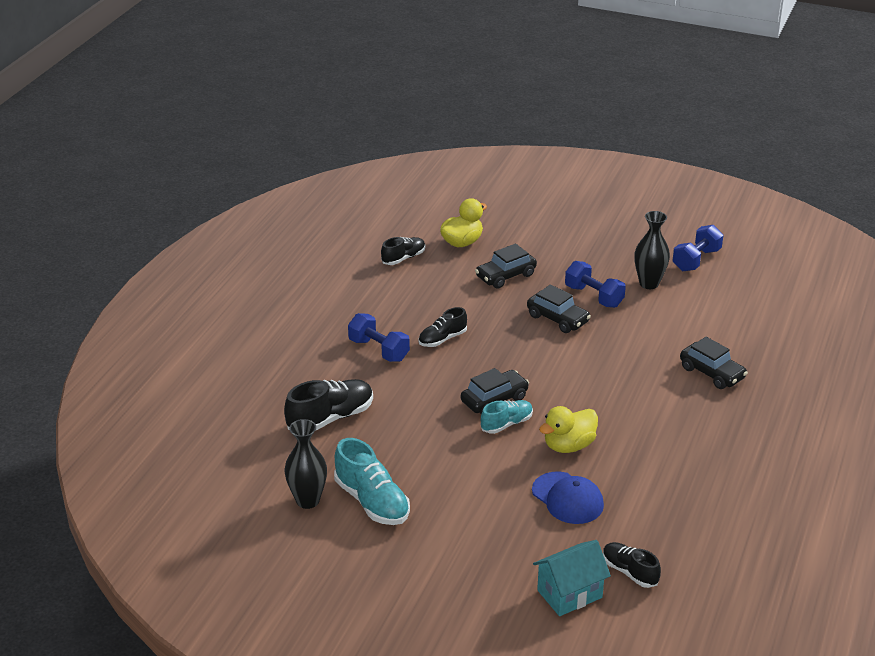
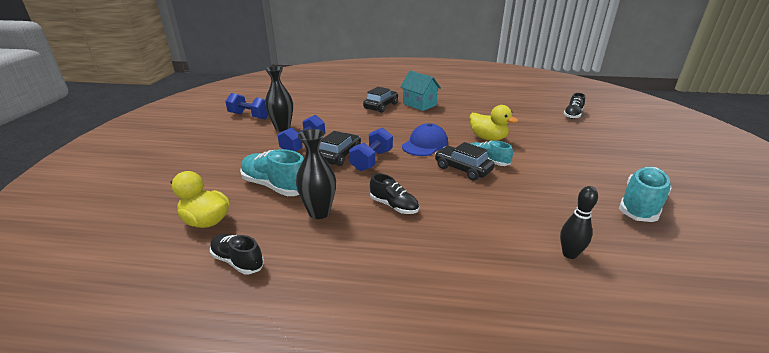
camera: 105 degrees left, 5 degrees down
(307, 500) = (690, 241): black vase -> black vase (319, 212)
(330, 418) = (569, 254): black shoe -> black bowling pin
(379, 350) = (434, 244): blue dumbbell -> blue dumbbell (372, 160)
(505, 276) = (275, 186): black car -> turquoise shoe
(567, 498) = (537, 134): blue cap -> blue cap (425, 144)
(569, 594) = (612, 127): turquoise house -> turquoise house (419, 104)

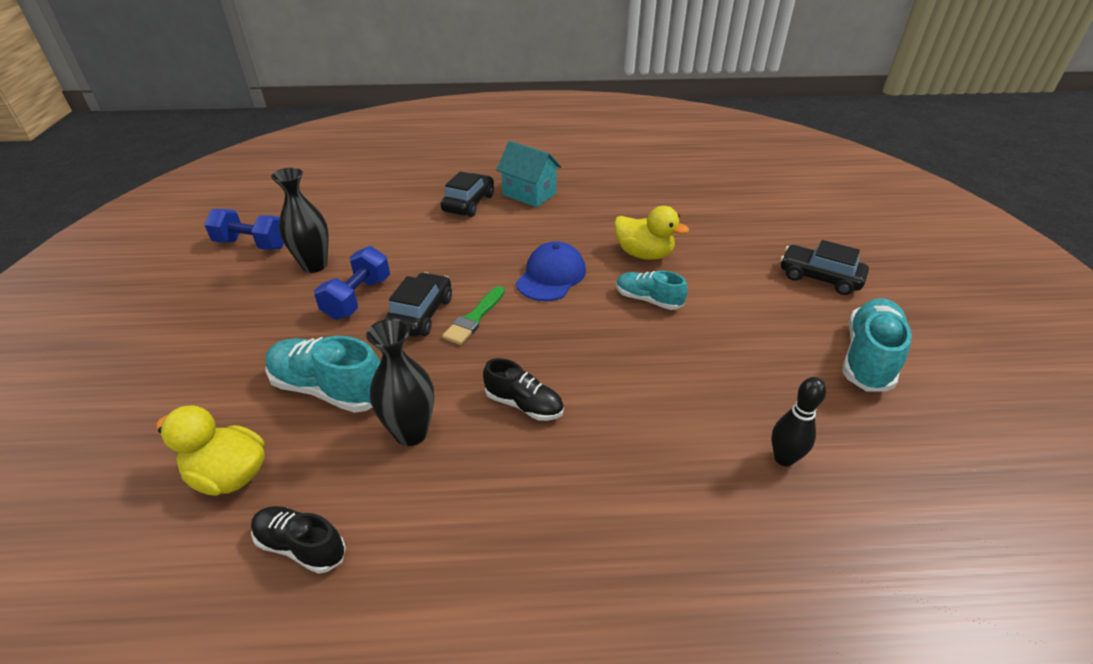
camera: 10 degrees left, 10 degrees up
(372, 160) = (474, 318): blue dumbbell -> green brush
(463, 169) = (615, 320): black car -> black car (819, 278)
(572, 115) = (760, 195): black shoe -> none

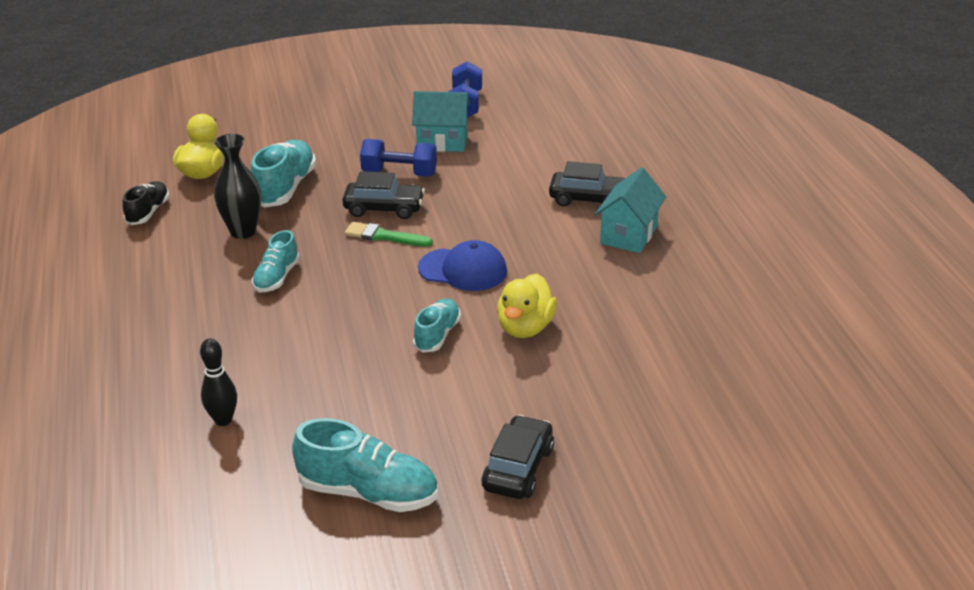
camera: 80 degrees right, 5 degrees down
(314, 265) = (442, 142): black vase -> turquoise house
(524, 404) = (276, 277): black shoe -> turquoise shoe

